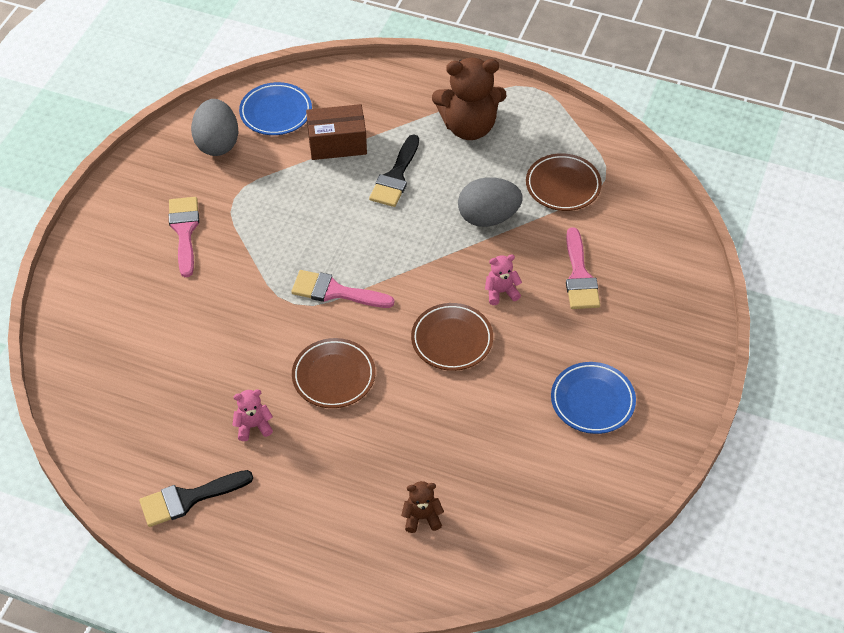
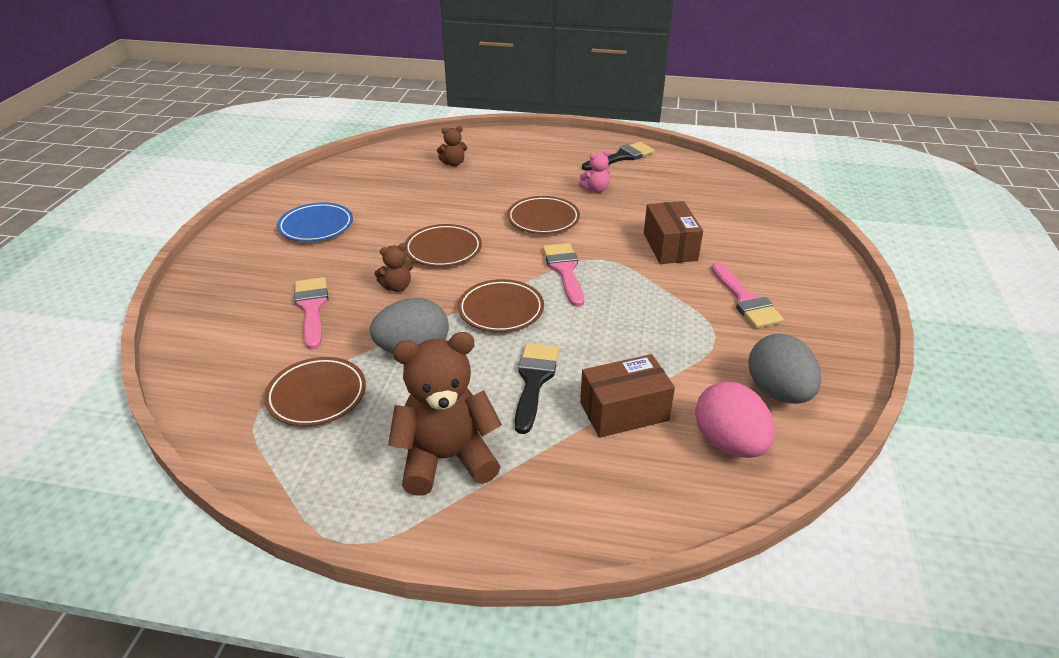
camera: 170 degrees right, 15 degrees down
(216, 310) = (670, 247): none -> brown box
(276, 112) = (729, 443): blue plate -> pink egg
(335, 292) = (564, 270): pink brush -> pink brush turned 105 degrees counterclockwise
(407, 250) = (501, 310): none -> brown plate
(501, 292) = (397, 287): pink teddy bear -> brown teddy bear

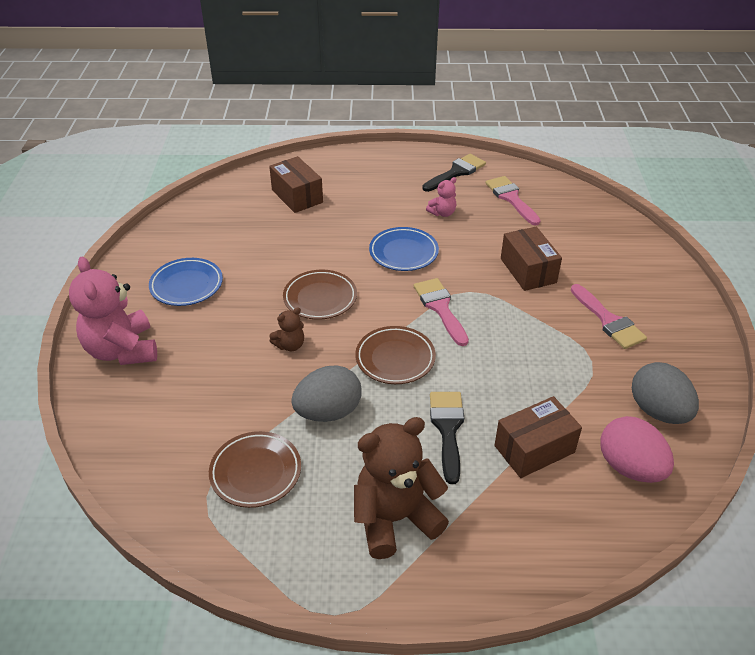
camera: 10 degrees left, 5 degrees up
(231, 274) = (122, 350): none -> pink teddy bear
(312, 308) = (216, 379): pink brush -> pink brush (511, 198)
(453, 163) = (297, 196): brown teddy bear -> brown box
(543, 219) = (403, 252): brown plate -> blue plate

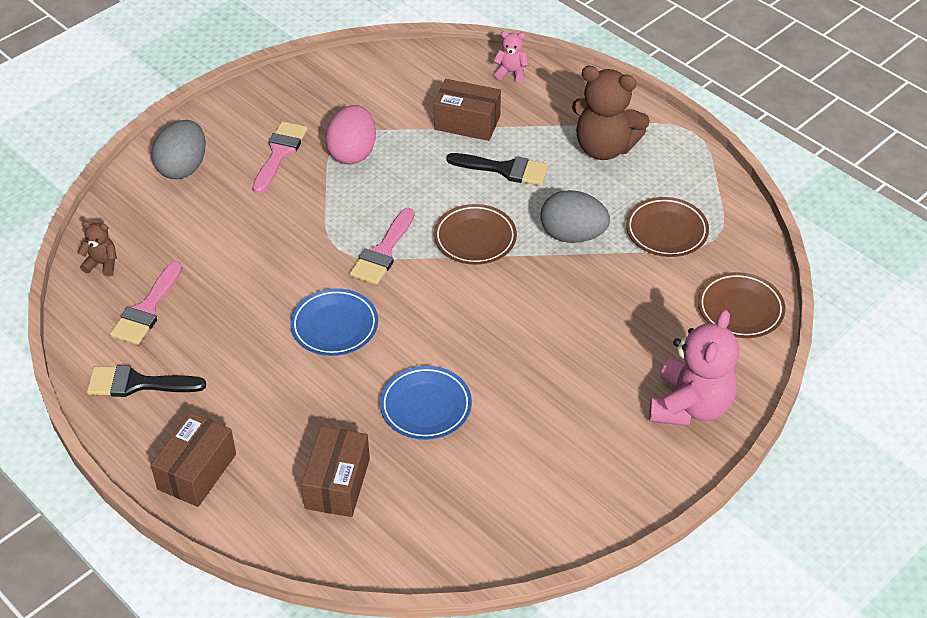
camera: 135 degrees left, 5 degrees up
(186, 285) = (572, 441): blue plate -> blue plate (426, 406)
(290, 345) = (543, 307): brown teddy bear -> brown teddy bear (102, 264)
(320, 298) = (467, 334): brown plate -> brown plate (740, 309)
(442, 213) = (234, 343): pink teddy bear -> pink teddy bear (511, 72)
(447, 429) = (505, 169): black brush -> black brush turned 120 degrees counterclockwise
(528, 270) = (264, 231): brown box -> brown box (197, 471)
(630, 467) = (426, 78): pink egg -> pink egg (352, 153)
(658, 411) = (356, 88): grey egg -> grey egg (183, 167)

